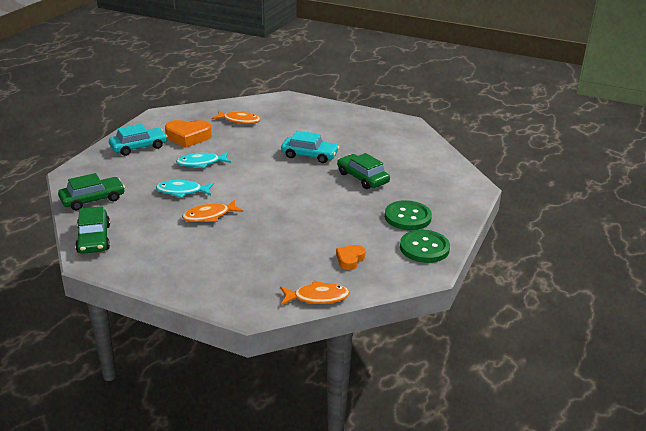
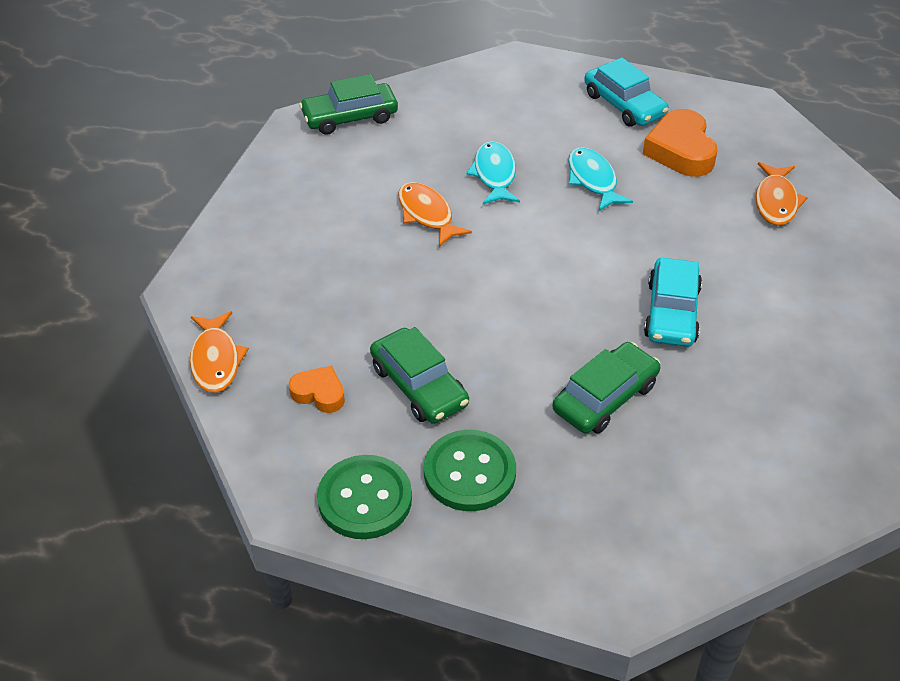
camera: 85 degrees right, 15 degrees up
(93, 199) = (451, 94): green car -> green car (419, 386)

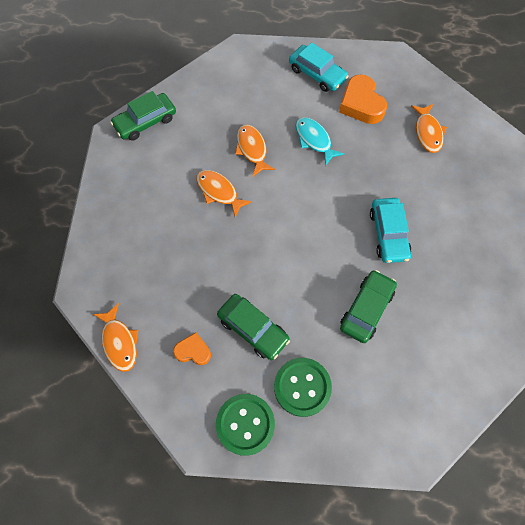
camera: 15 degrees left, 20 degrees up
(494, 174) = (252, 149): turquoise fish -> orange fish

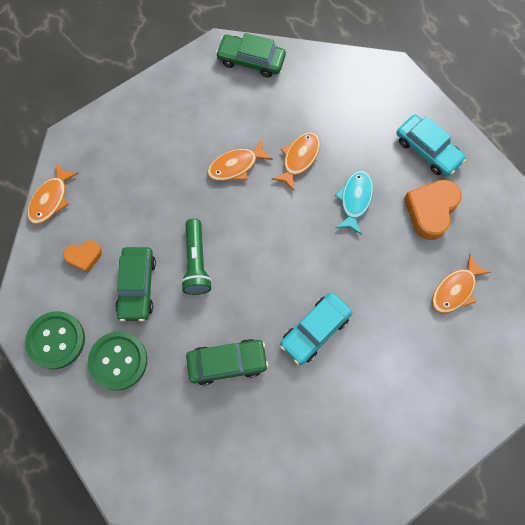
camera: 50 degrees right, 5 degrees up
(193, 351) = (84, 257): orange heart -> orange heart turned 105 degrees clockwise
(219, 192) = (236, 166): orange fish -> orange fish turned 120 degrees counterclockwise
(271, 273) = (196, 262): none -> green flashlight
(317, 74) = (427, 150): turquoise car -> turquoise car turned 45 degrees counterclockwise

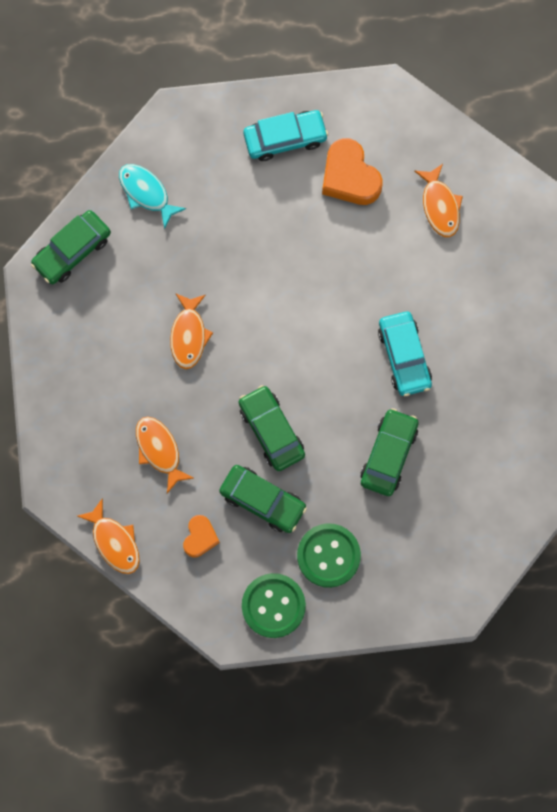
camera: 60 degrees left, 5 degrees up
(196, 262) = (271, 430): green flashlight -> green car
(299, 159) = (219, 268): orange fish -> orange fish (159, 450)
(355, 200) = (296, 241): turquoise fish -> turquoise fish (146, 193)

